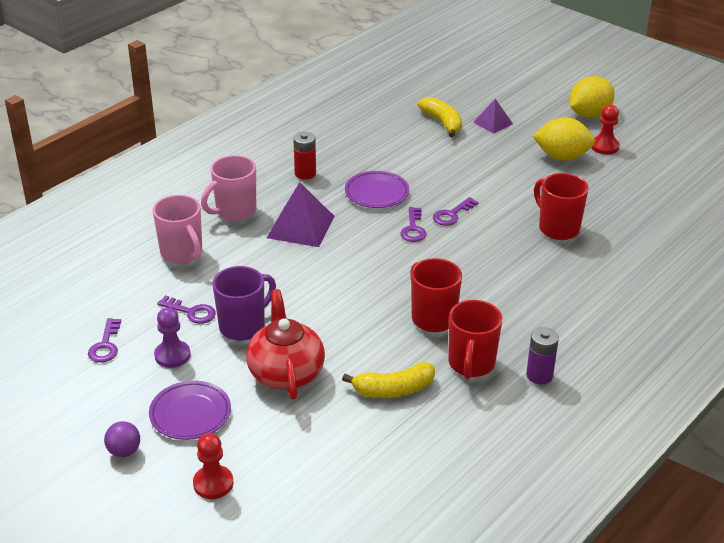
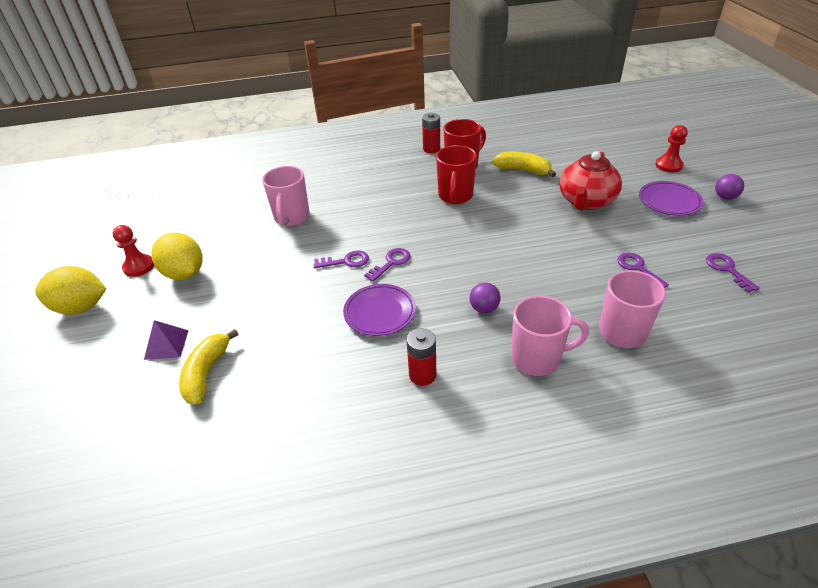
camera: 140 degrees left, 5 degrees up
(105, 345) = (727, 270): purple key -> purple key turned 60 degrees counterclockwise
(172, 355) = (668, 241): purple pawn -> none
(243, 326) = (598, 241): purple mug -> none
(301, 226) = (484, 308): purple pyramid -> purple ball
(539, 375) = (431, 149): purple battery -> red battery
(557, 228) = (291, 217): red mug -> pink mug

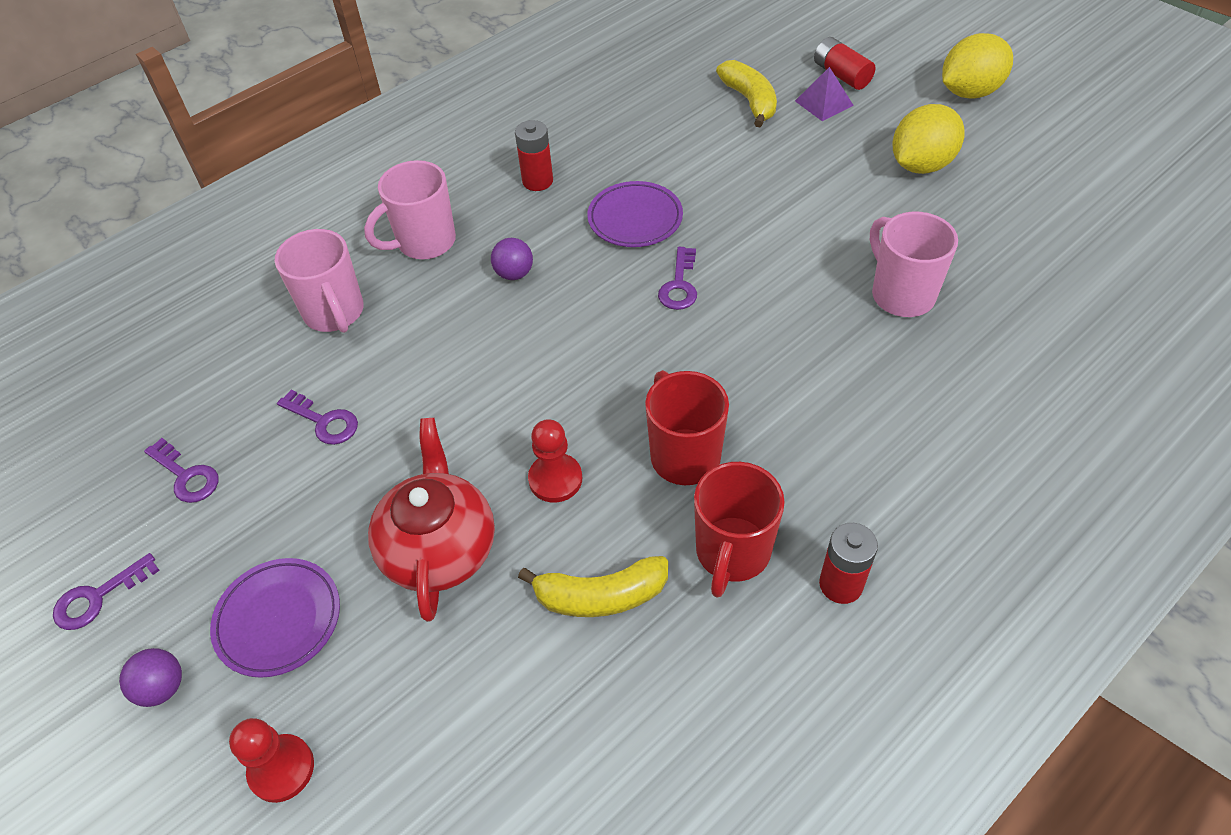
camera: 150 degrees right, 10 degrees up
(120, 363) = (841, 75): none -> red battery
(139, 267) = (988, 149): red pawn -> red pawn (555, 479)
(184, 273) = (921, 165): yellow lemon -> yellow lemon turned 60 degrees counterclockwise
(346, 261) = (741, 262): purple key -> purple key (98, 597)

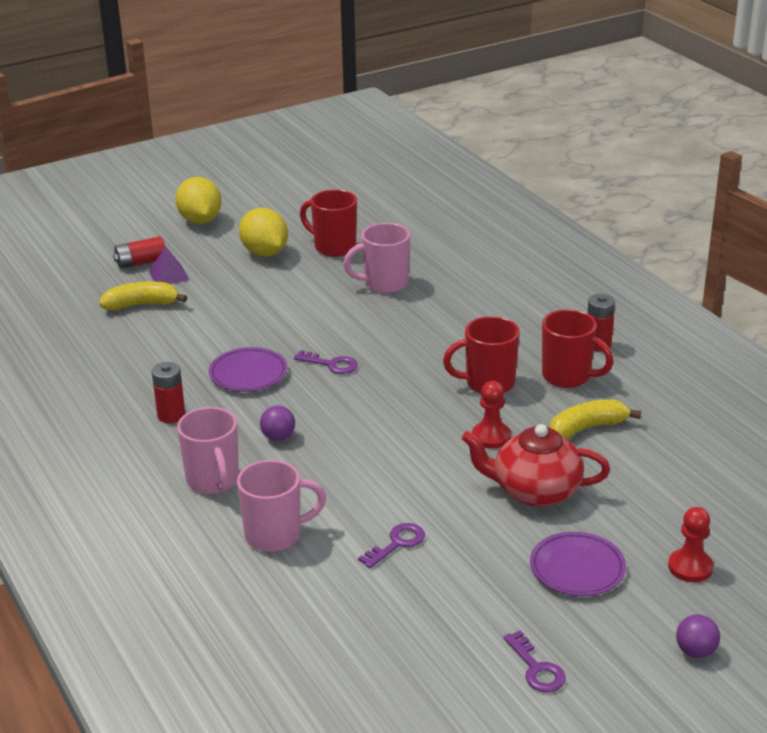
camera: 80 degrees left, 20 degrees down
(162, 687) = (622, 627): purple ball -> purple ball (695, 651)
(186, 476) = (427, 622): purple key -> none
(600, 595) = (587, 428): yellow banana -> yellow banana turned 120 degrees counterclockwise
(973, 223) = (333, 247): none -> red mug

